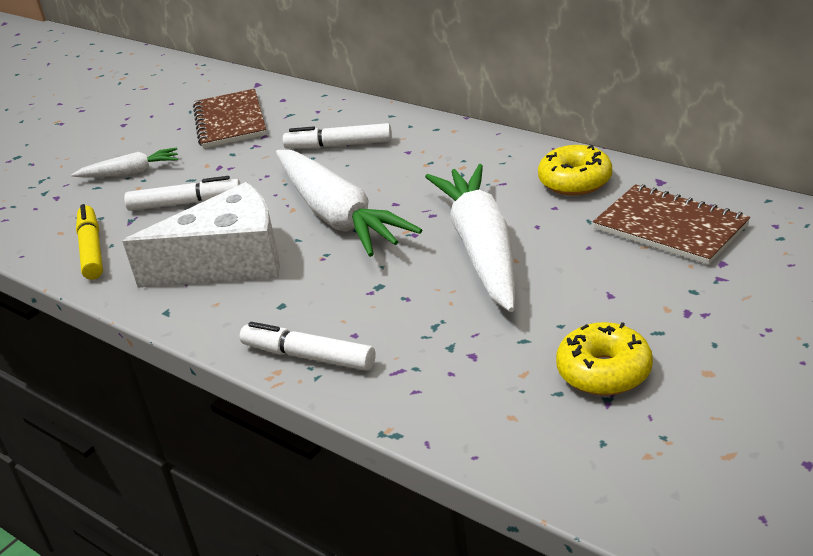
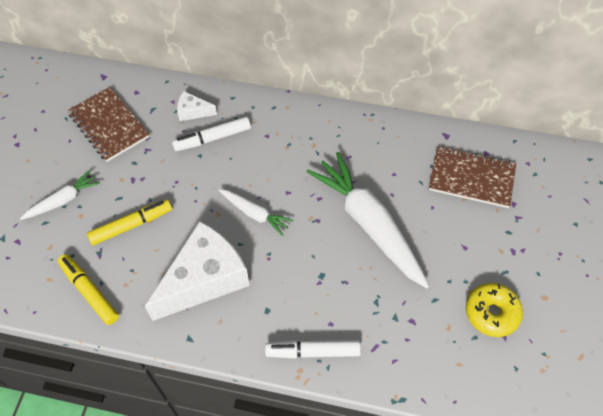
camera: 30 degrees left, 25 degrees up
(185, 203) = (131, 225): white marker -> yellow marker
(334, 121) = (193, 111): none -> white cheese
(337, 216) = (254, 214): white carrot -> white carrot, size x0.49
(575, 181) = (395, 146): yellow donut -> none

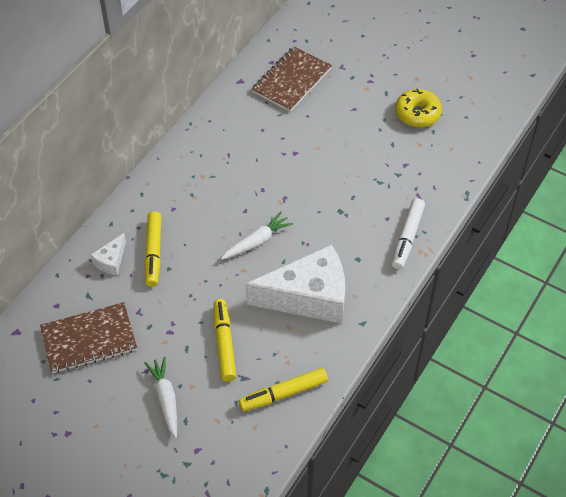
camera: 70 degrees left, 5 degrees down
(204, 279) = (308, 297): white cheese -> white cheese turned 105 degrees clockwise
(212, 138) = (153, 253): white marker -> yellow marker
(369, 224) = (305, 163): white carrot -> none

